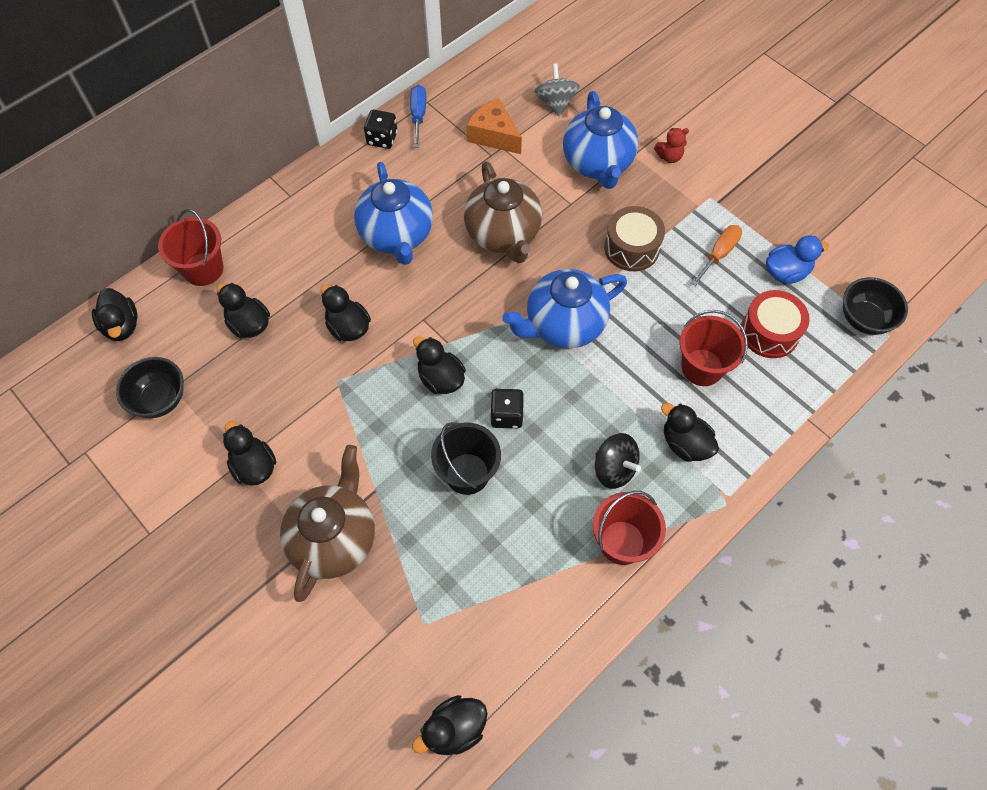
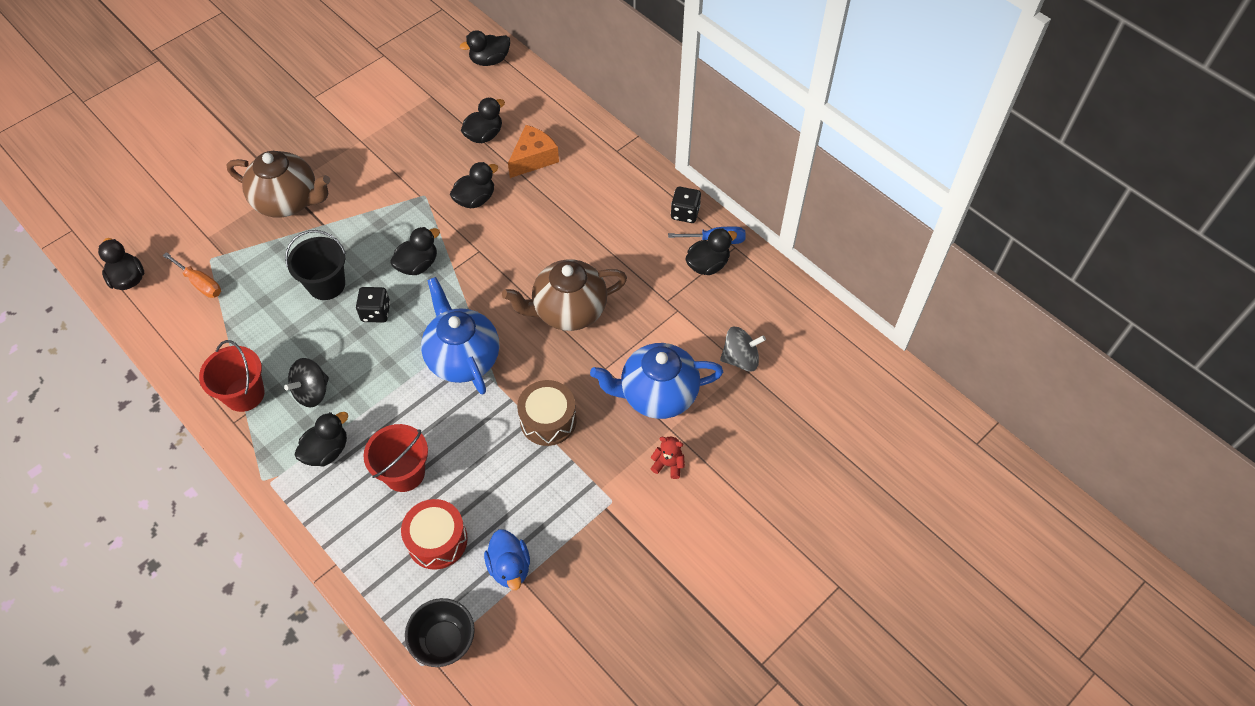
camera: 90 degrees right, 5 degrees down
(160, 399) = (421, 90): black bowl -> none
(203, 269) = (540, 102): red bucket -> none
(254, 466) = (356, 149): black duck -> black duck (707, 265)
(397, 236) = (570, 229): blue teapot -> none
(493, 135) = (692, 303): orange cheese -> orange cheese (533, 158)
(669, 157) = (668, 464): red teddy bear -> red teddy bear turned 120 degrees clockwise
(719, 254) = (536, 502): orange screwdriver -> orange screwdriver (200, 283)

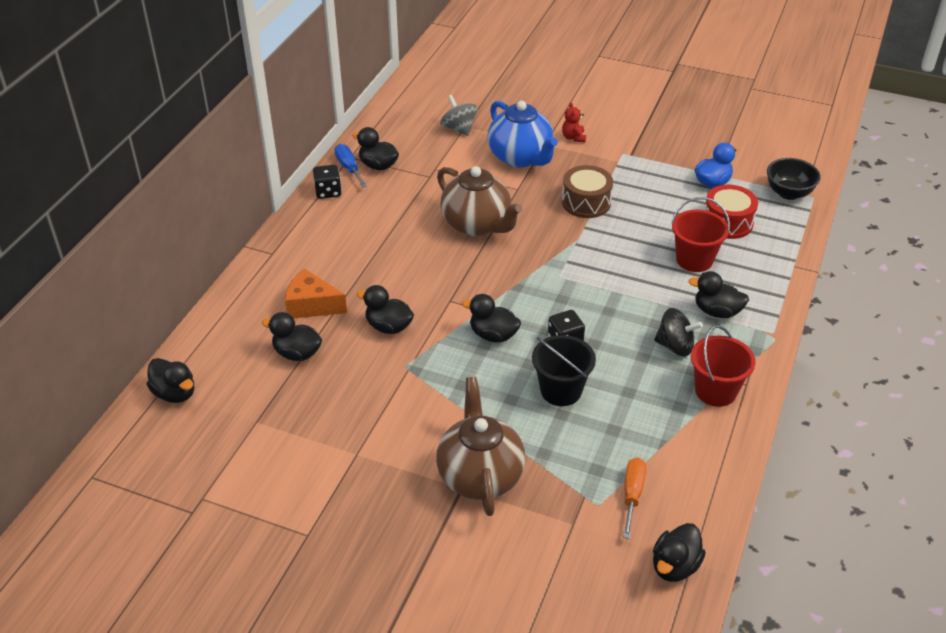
camera: 115 degrees left, 15 degrees down
(463, 358) = (568, 267): blue teapot -> none

